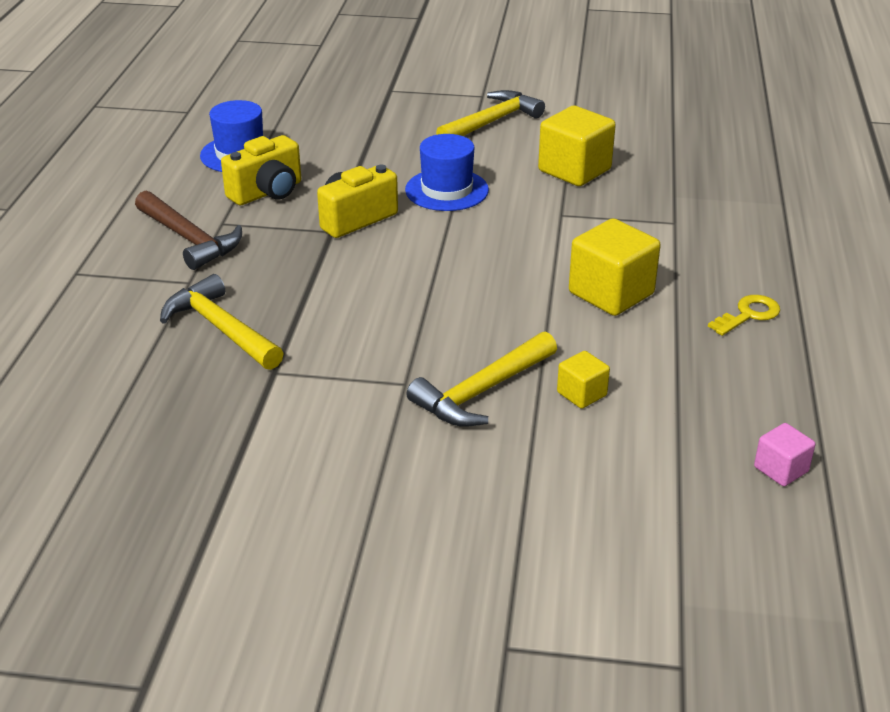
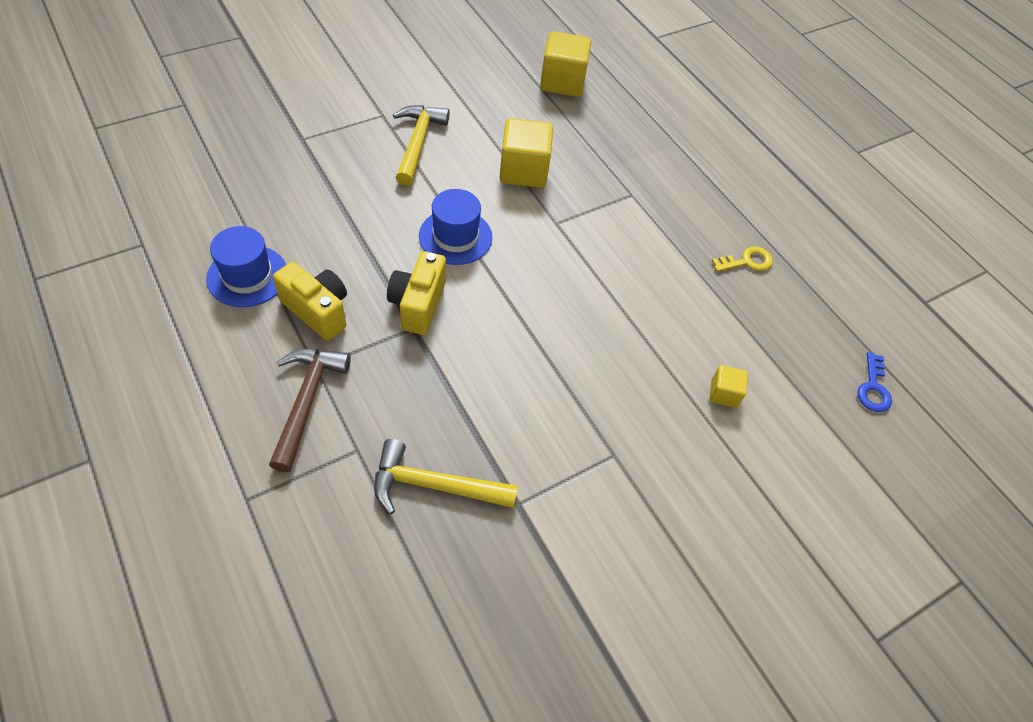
camera: 45 degrees left, 20 degrees up
(189, 239) = (306, 401): brown hammer -> brown hammer turned 90 degrees counterclockwise
(267, 192) = (318, 310): yellow camera -> yellow camera turned 60 degrees counterclockwise
(481, 392) = (667, 431): yellow hammer -> none
(611, 293) = (657, 287): yellow cube -> yellow cube (562, 82)
(748, 315) = (747, 261): yellow key -> yellow key turned 60 degrees clockwise
(781, 469) = (873, 388): pink cube -> blue key

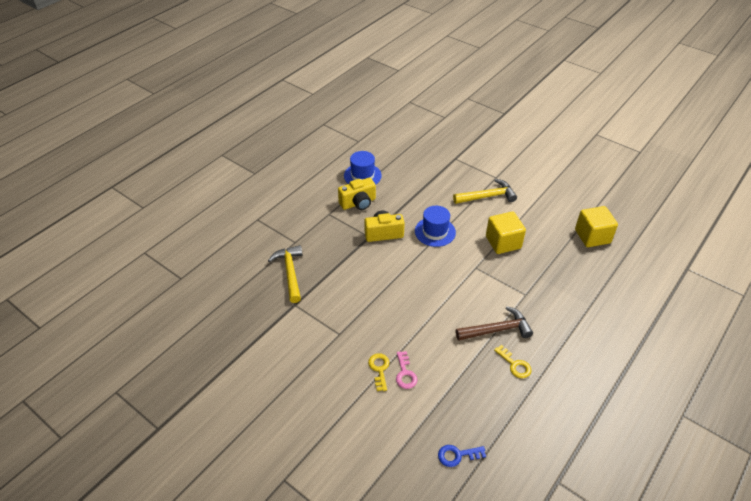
camera: 75 degrees right, 10 degrees down
(306, 401) = (310, 218): brown hammer -> brown hammer (497, 330)
(318, 310) = (358, 203): yellow camera -> yellow camera turned 45 degrees clockwise
(705, 424) = (379, 369): none -> yellow key
(723, 393) = (405, 373): yellow cube -> pink key

